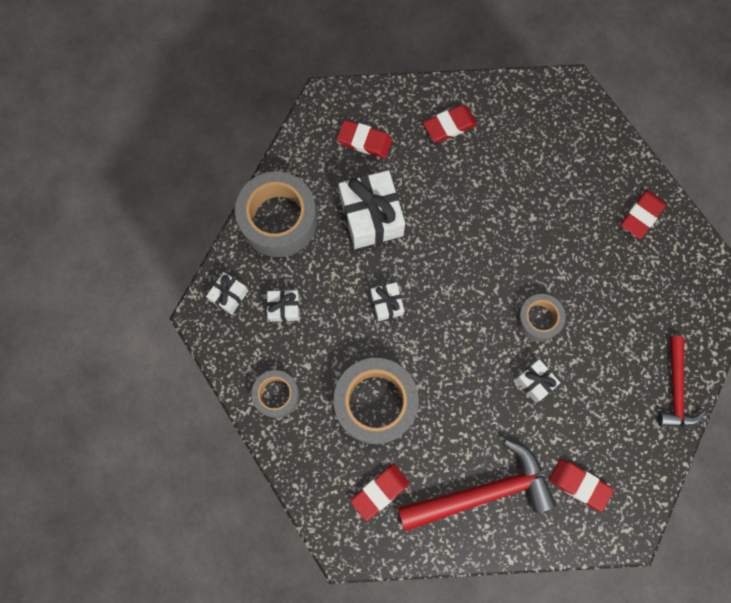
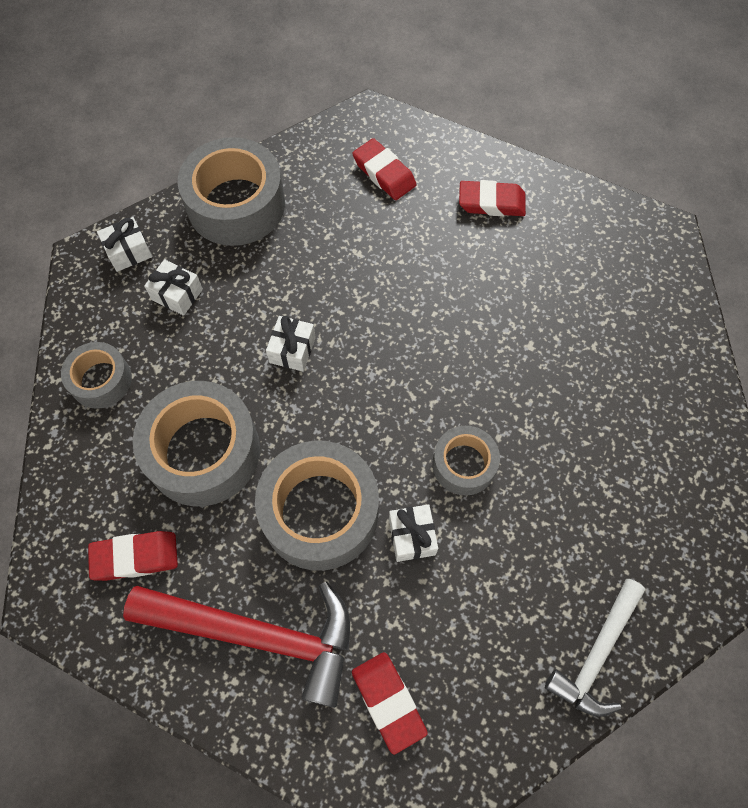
camera: 30 degrees right, 10 degrees down
(371, 216) = (339, 251): white gift -> none
(471, 398) = (320, 511): none -> grey tape
(641, 215) = (672, 413): red eraser -> none
(675, 390) = (596, 654): red hammer -> white hammer

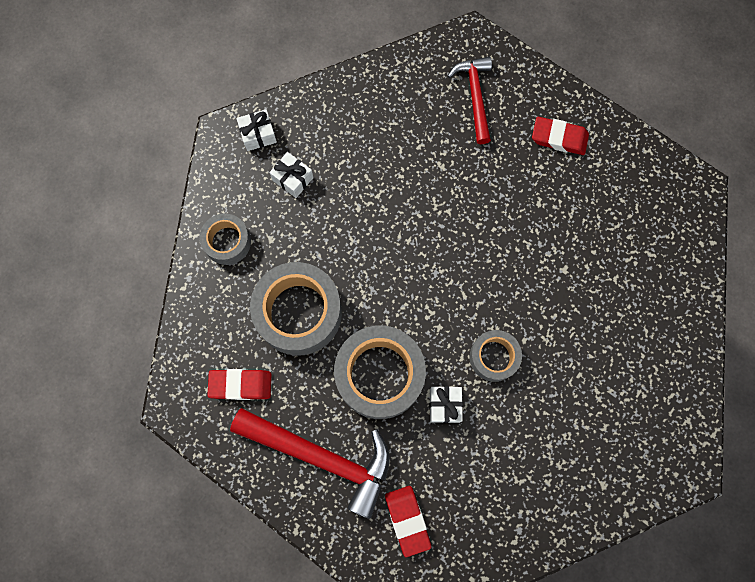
camera: 10 degrees right, 10 degrees up
(236, 204) = (349, 106): grey tape -> none
(292, 350) = (377, 241): white gift -> none
(384, 173) = (475, 96): red eraser -> red hammer
(596, 654) = (562, 515): white hammer -> none

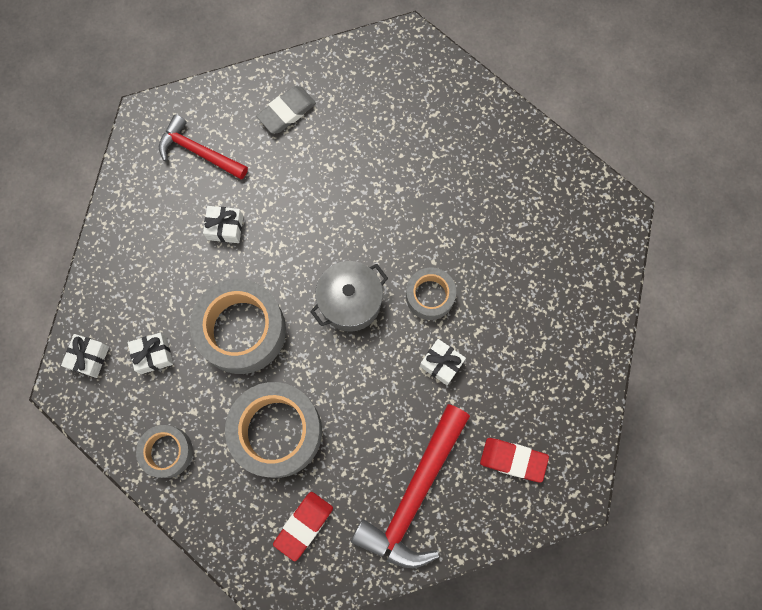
camera: 55 degrees left, 0 degrees up
(322, 457) = (414, 496): red hammer -> red hammer turned 150 degrees clockwise
(379, 374) = (379, 399): grey tape -> grey tape (242, 330)
(429, 159) = (225, 228): none -> white gift
(441, 297) = (350, 302): none -> grey pot
(559, 138) = (287, 112): red eraser -> grey eraser

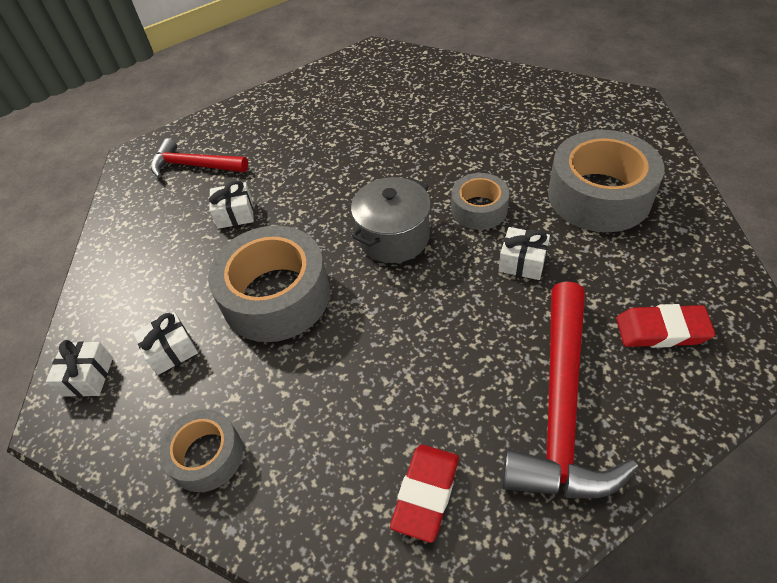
camera: 10 degrees left, 25 degrees down
(276, 431) = (350, 388): grey tape -> grey tape (599, 195)
(287, 112) = (276, 118): grey eraser -> none

